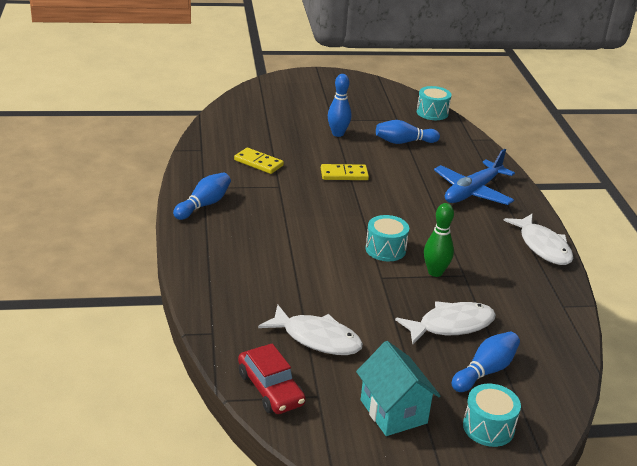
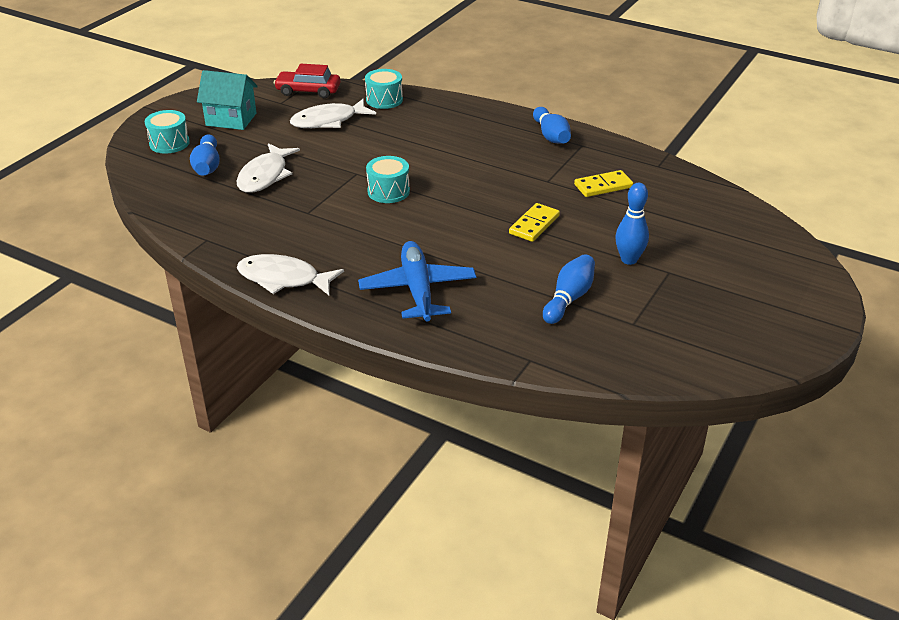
camera: 130 degrees right, 5 degrees up
(432, 113) = (630, 366): turquoise drum -> turquoise drum (384, 100)
(435, 272) = (329, 200): green bowling pin -> none

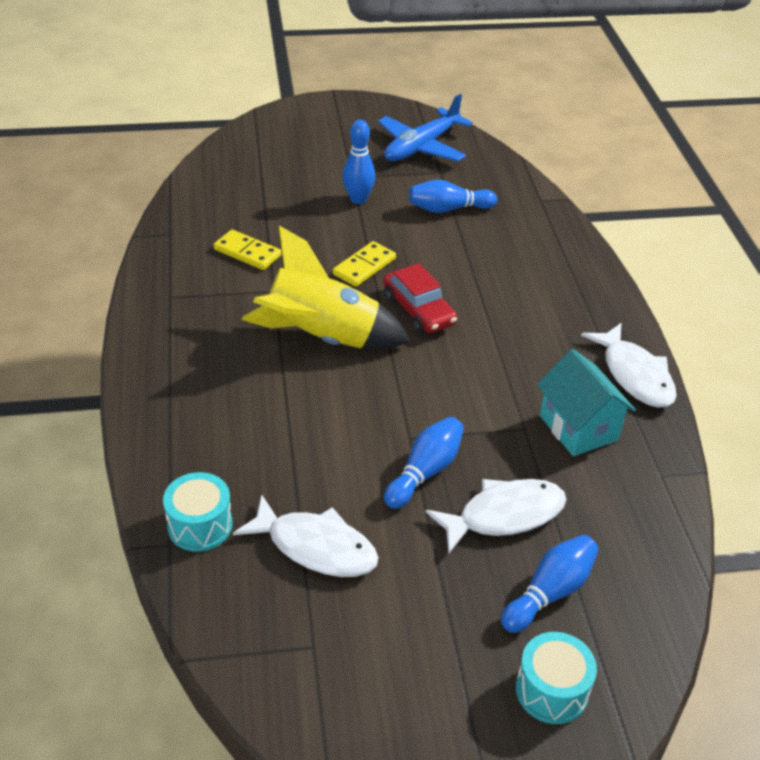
camera: 130 degrees left, 5 degrees up
(231, 119) = (418, 669): turquoise house -> turquoise house (578, 428)
(308, 91) = (246, 637): red car -> red car (418, 310)
(388, 191) = (417, 390): turquoise drum -> none
(418, 290) = (539, 288): blue plane -> blue plane (421, 147)
(477, 179) = (322, 338): none -> yellow rocket
(534, 225) = (364, 266): yellow domino -> yellow domino turned 45 degrees counterclockwise
(551, 136) = (168, 326): blue bowling pin -> blue bowling pin (425, 472)

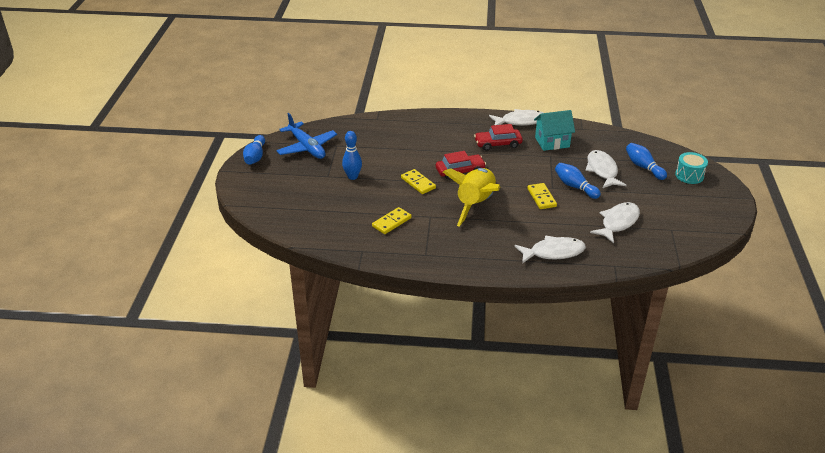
camera: 75 degrees left, 5 degrees down
(198, 450) = (553, 252): none -> white fish
(200, 525) = (603, 255): turquoise drum -> none
(370, 423) = (541, 197): none -> yellow domino
(448, 209) = (374, 148): blue bowling pin -> blue bowling pin (255, 157)
(532, 350) = (498, 144): none -> red car

